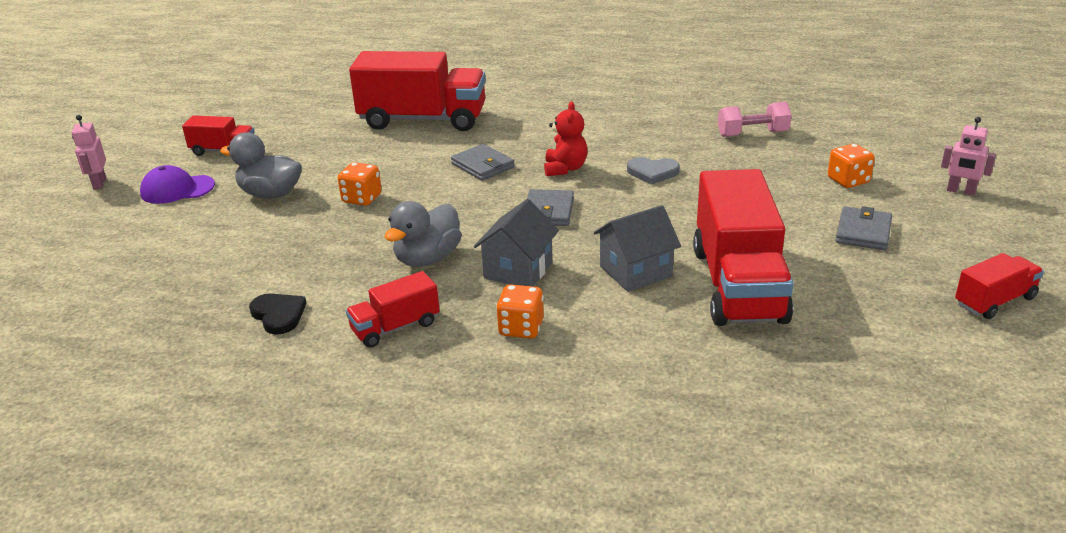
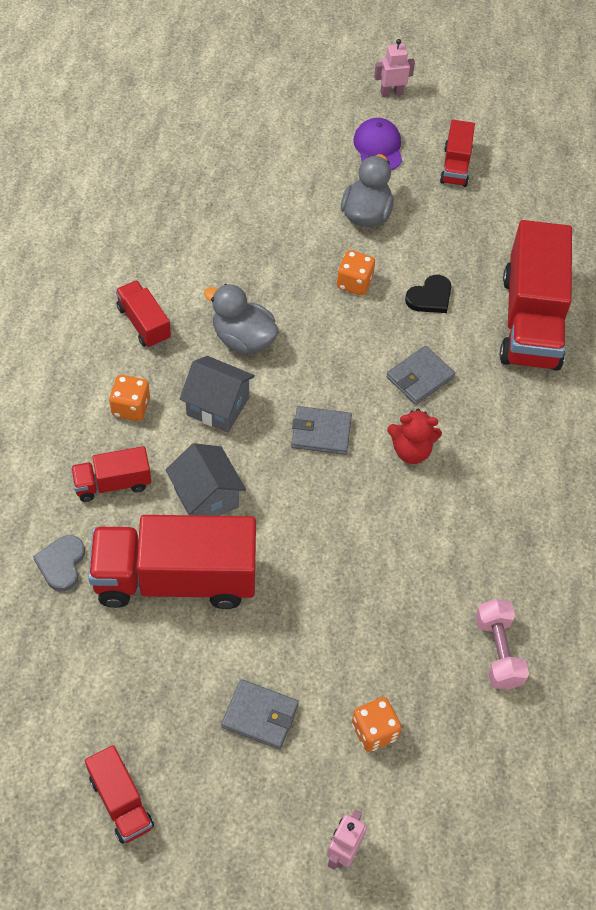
camera: 85 degrees right, 25 degrees up
(278, 315) = (170, 248): black heart -> black heart (430, 297)
(628, 333) = (112, 483): none -> red truck
(652, 172) = (400, 532): grey heart -> grey heart (61, 564)

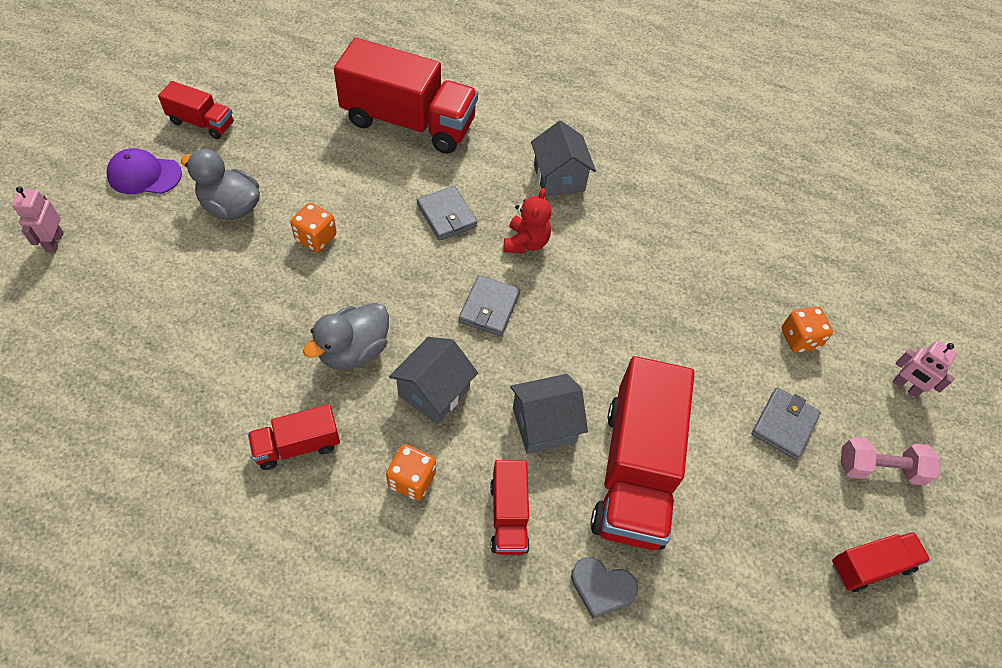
camera: 80 degrees left, 0 degrees up
(391, 93) = (73, 145): pink robot -> pink robot (54, 242)
(430, 297) = (356, 184): black heart -> none
(498, 651) = (731, 235): pink dumbbell -> pink dumbbell (879, 468)
(511, 468) = (559, 178): none -> grey house

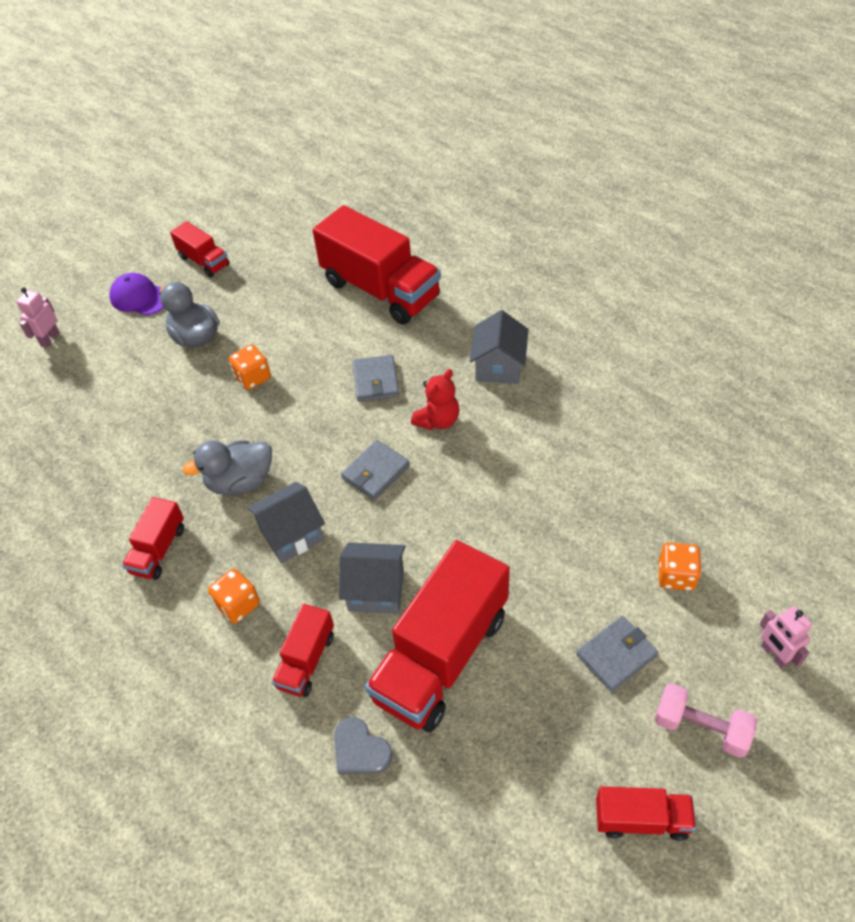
camera: 30 degrees right, 5 degrees down
(297, 445) = (158, 550): red truck -> red truck turned 75 degrees counterclockwise

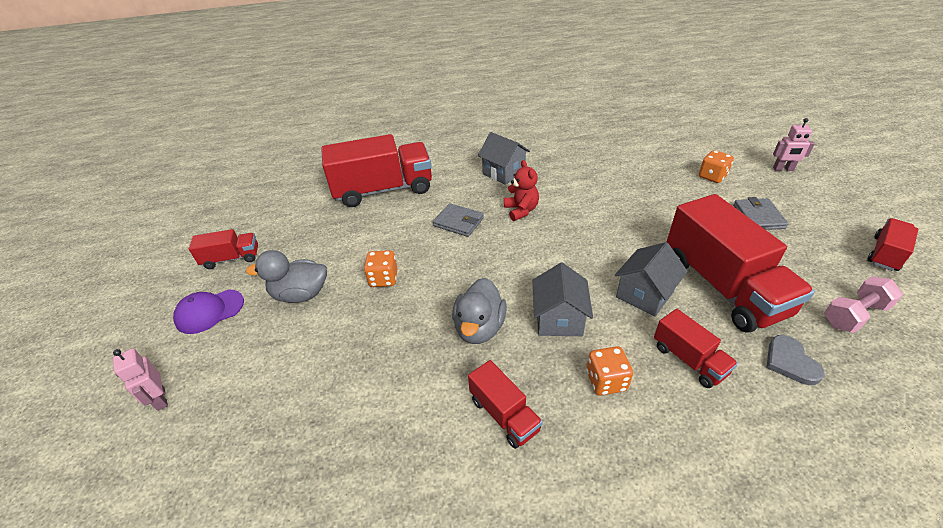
camera: 55 degrees left, 10 degrees down
(360, 750) = (790, 362): grey heart -> grey heart turned 90 degrees clockwise
(375, 472) = (538, 253): grey wallet -> none
(701, 727) = (823, 209): pink dumbbell -> pink dumbbell (854, 315)

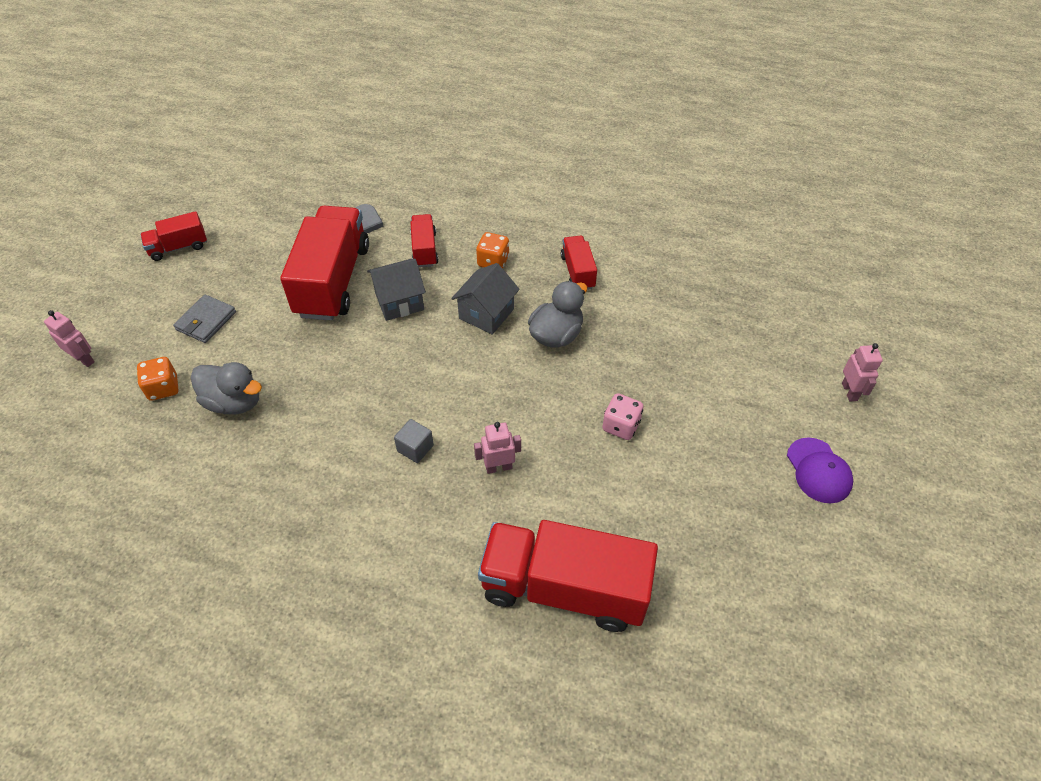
camera: 155 degrees left, 10 degrees up
(209, 311) = (818, 470): purple cap -> purple cap turned 75 degrees clockwise
(231, 258) = (801, 547): red truck -> none
(301, 294) = (715, 447): grey duck -> grey duck (234, 402)
(383, 279) = (621, 426): orange dice -> pink dice
(458, 222) = (498, 467): grey wallet -> pink robot
(504, 173) = (378, 532): grey house -> none
(521, 210) = (415, 448): red teddy bear -> grey cube
(854, 315) = (279, 226): pink dumbbell -> none

